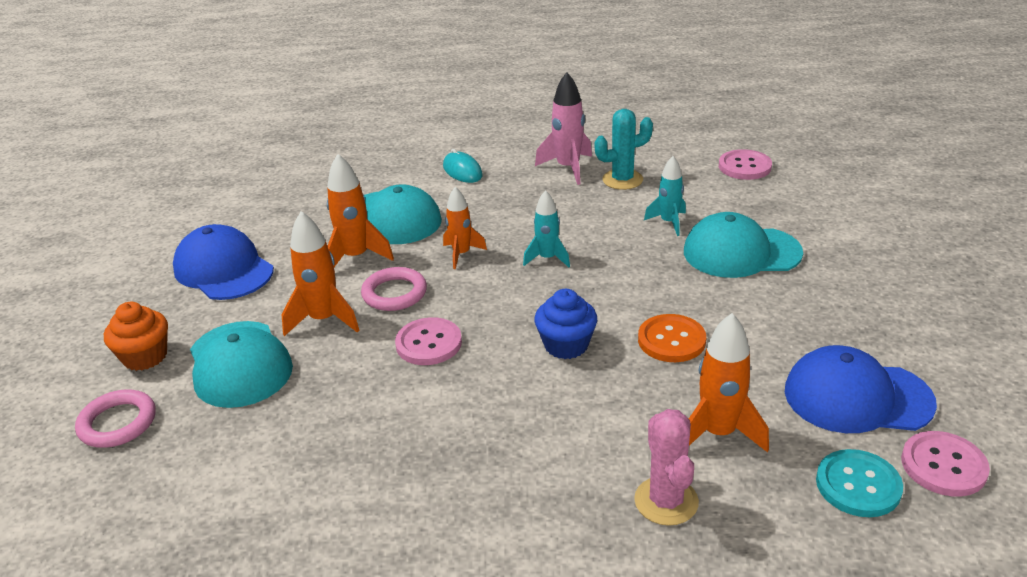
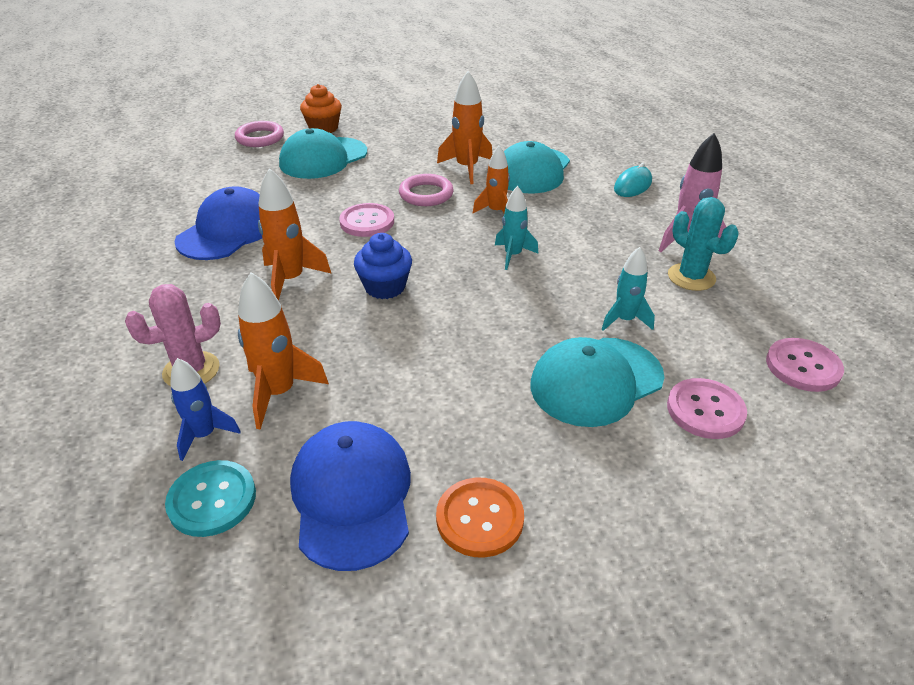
camera: 70 degrees right, 5 degrees up
(223, 269) = (426, 126): blue cap -> blue cap (228, 231)
(324, 320) = (382, 175): orange rocket -> orange rocket (290, 280)
(671, 340) = (411, 347): orange button -> orange button (479, 518)
(741, 252) = (596, 381): turquoise cap -> turquoise cap turned 105 degrees counterclockwise
(771, 490) = (204, 435): none -> blue rocket
(943, 465) = (245, 577): pink button -> pink button (705, 410)

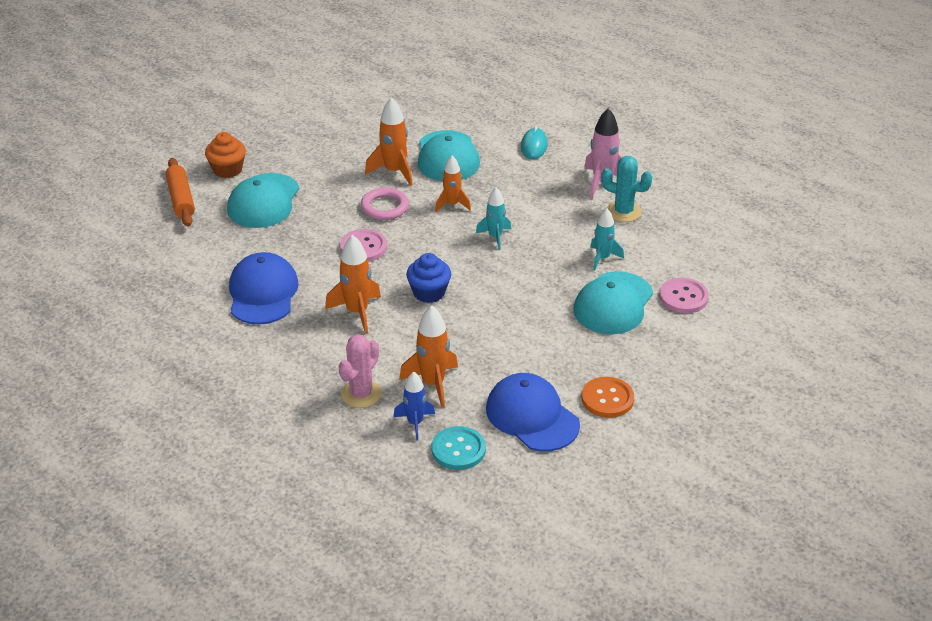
camera: 30 degrees left, 0 degrees up
(260, 138) = (181, 199): pink ring -> orange rolling pin
(803, 366) = (721, 250): pink button -> none

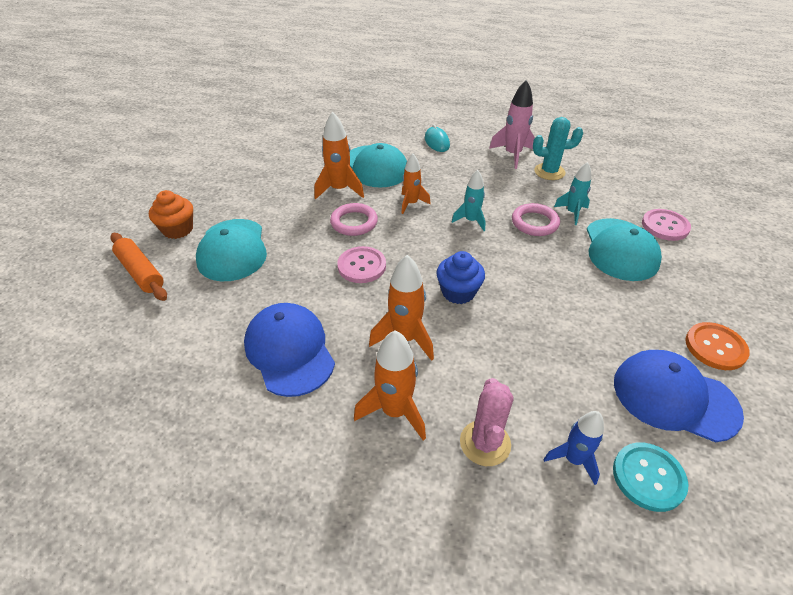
camera: 25 degrees left, 5 degrees up
(433, 384) = (547, 397): orange rocket -> orange rocket (395, 411)
(555, 256) = (534, 223): none -> pink ring

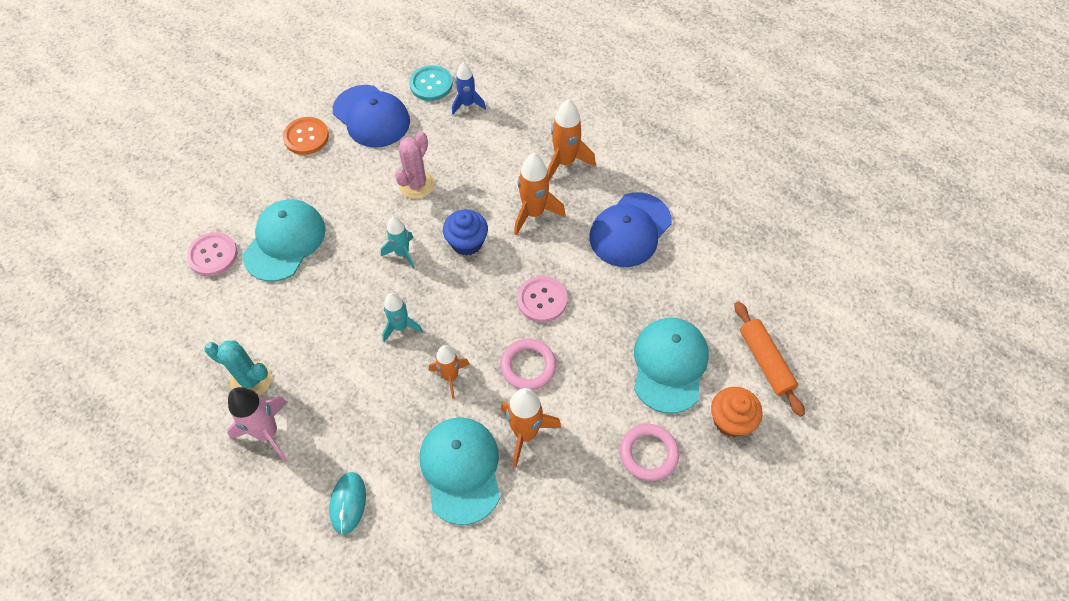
camera: 160 degrees left, 15 degrees up
(289, 351) = (630, 230): blue cap -> blue cap turned 45 degrees clockwise
(485, 443) = (515, 127): pink cactus -> pink cactus (416, 184)
(534, 223) = (336, 302): pink ring -> pink ring (648, 453)
(572, 213) = (286, 303): turquoise rocket -> turquoise rocket (402, 253)

